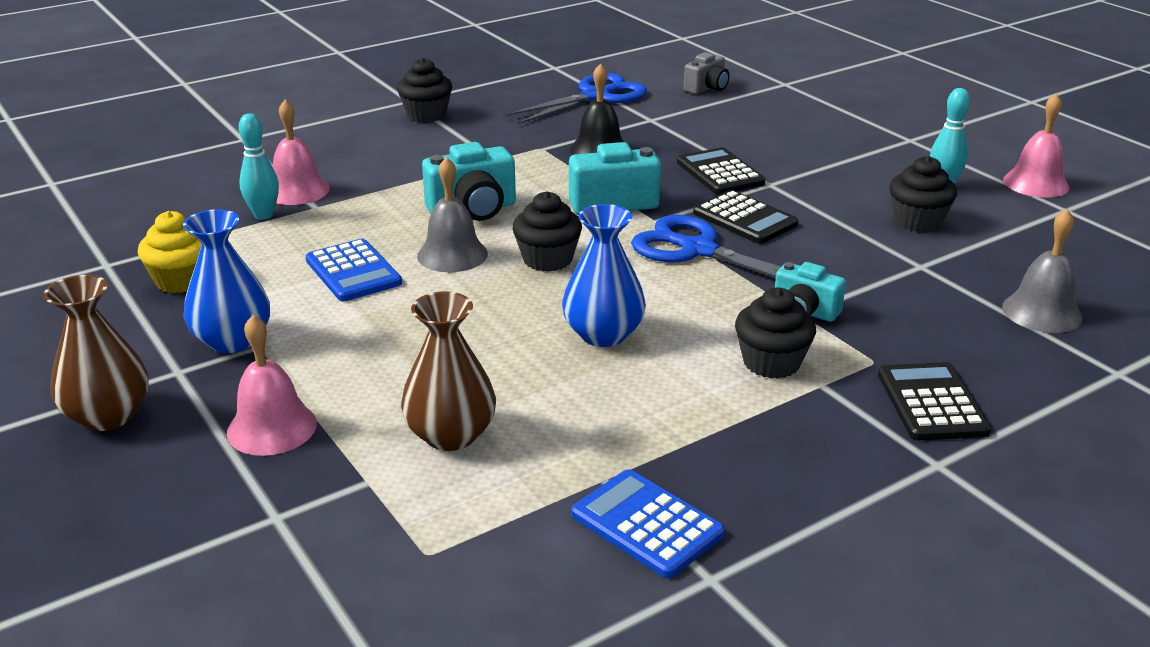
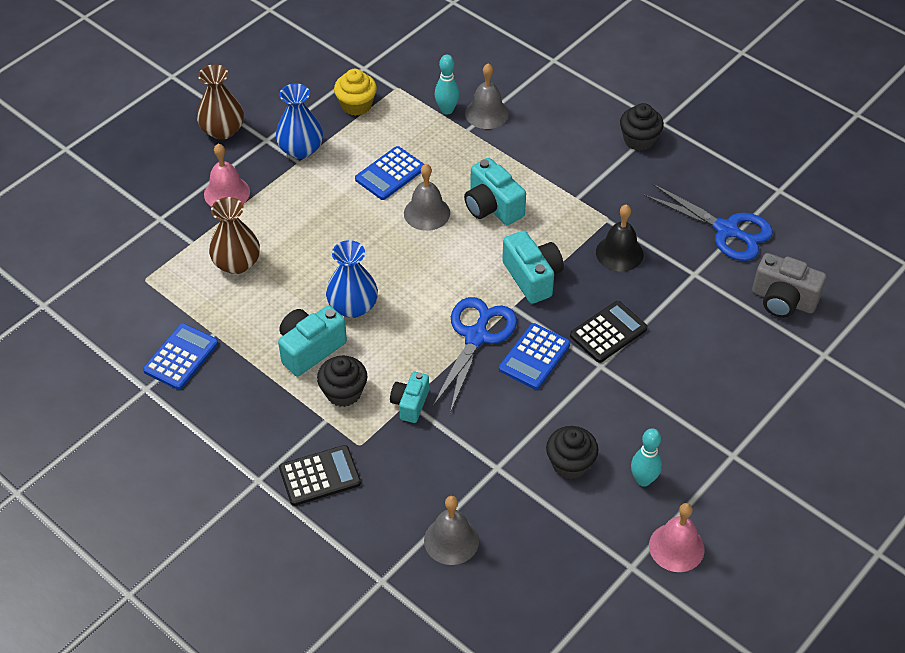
camera: 75 degrees right, 20 degrees up
(297, 190) = (486, 113): pink bell -> grey bell
(547, 259) = (436, 260): black cupcake -> none
(675, 382) = (310, 349): none -> turquoise camera
(707, 88) = (783, 300): grey camera -> grey camera, size x1.54
(745, 219) = (534, 357): black calculator -> blue calculator

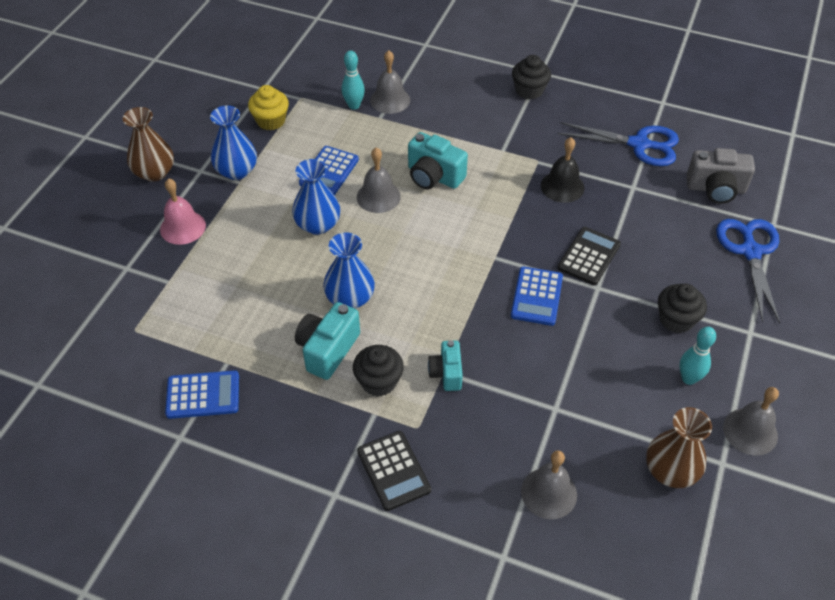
camera: 20 degrees left, 0 degrees up
(181, 357) = (203, 395): blue calculator -> blue calculator turned 75 degrees clockwise
(237, 263) = (220, 289): brown vase -> brown vase (670, 471)
(320, 476) = (393, 470): black calculator -> black calculator turned 105 degrees clockwise
(355, 225) = (318, 224): none -> blue vase
(476, 336) = (476, 293): blue scissors -> blue scissors (750, 252)
(532, 277) = (499, 227): turquoise camera -> none
(570, 463) = (618, 384): black cupcake -> black cupcake (676, 319)
(676, 547) = (750, 431): pink bell -> grey bell

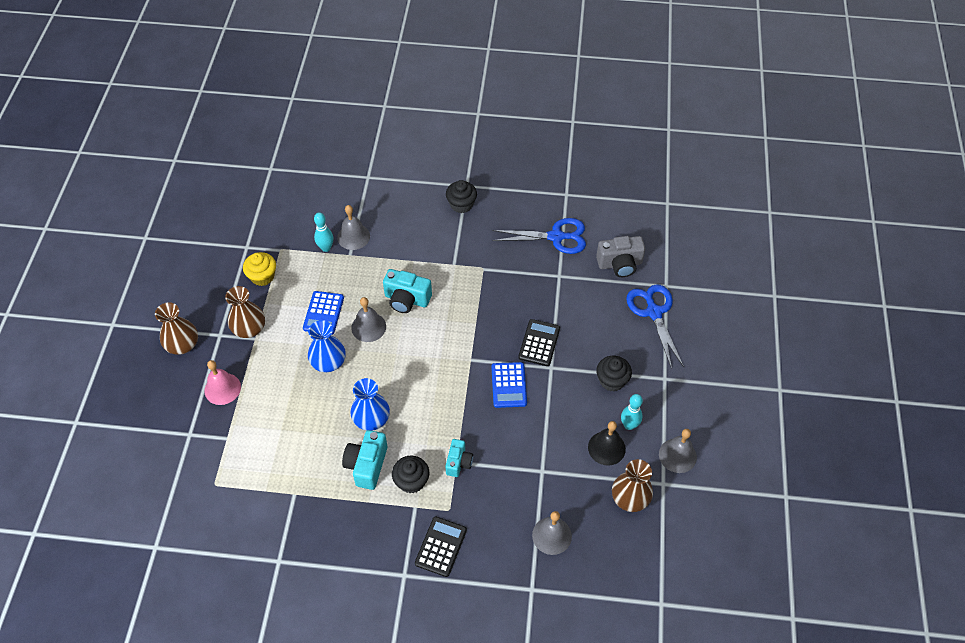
camera: 15 degrees left, 5 degrees up
(203, 395) = (285, 524): blue calculator -> none
(236, 171) = (249, 328): blue vase -> brown vase
(393, 470) = (441, 546): black calculator -> black calculator turned 120 degrees counterclockwise
(446, 373) = (458, 462): turquoise camera -> turquoise camera turned 150 degrees counterclockwise
(562, 186) = (506, 287): black bell -> black bell (606, 448)

